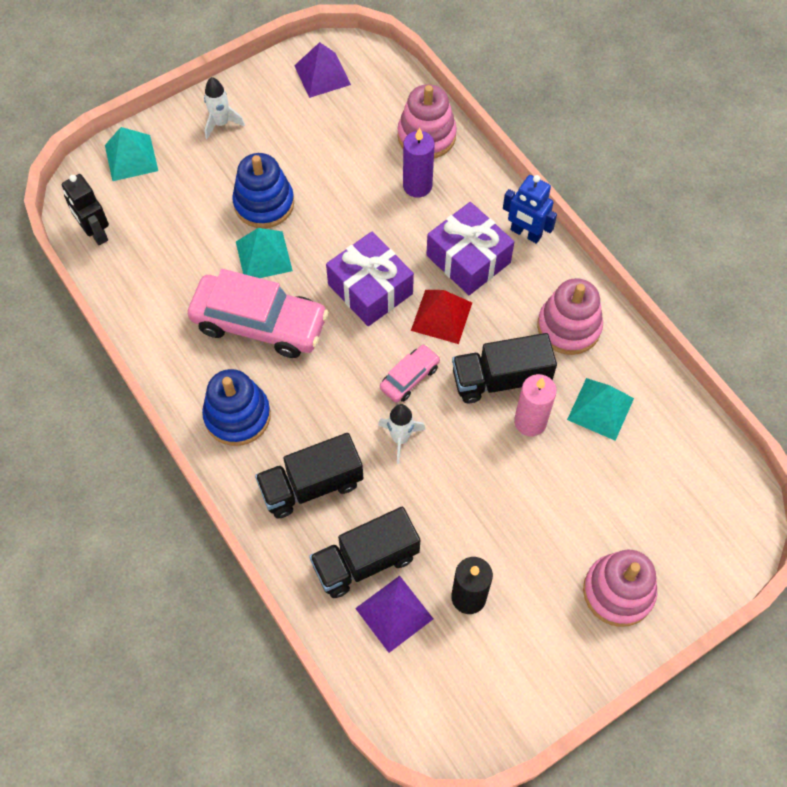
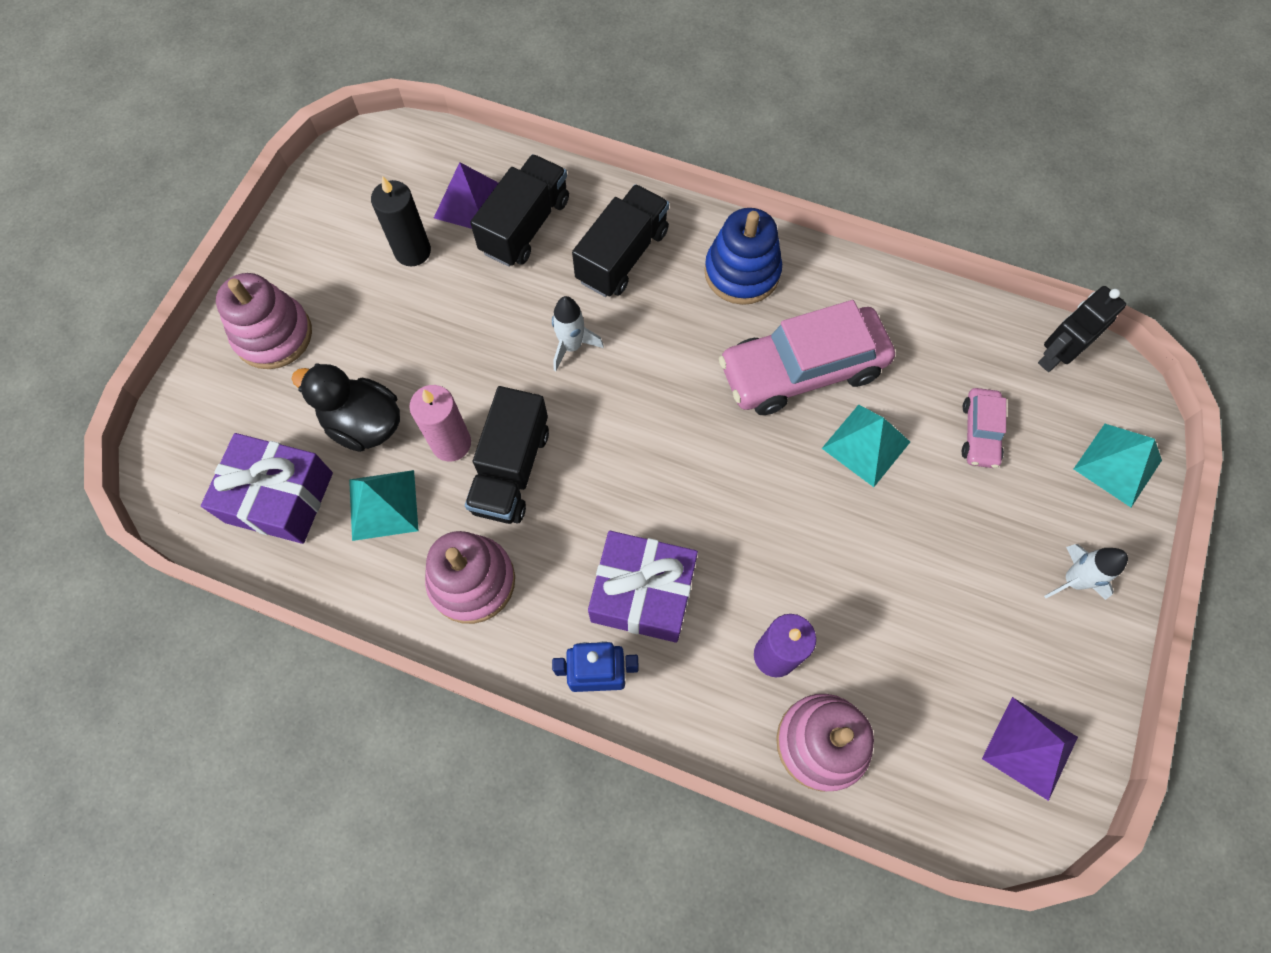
camera: 145 degrees right, 5 degrees up
(96, 233) = (1055, 356): black robot -> black robot turned 60 degrees counterclockwise
(264, 203) = (924, 507): blue stacking toy -> none
(370, 289) = (723, 482): purple gift -> purple gift (279, 497)
(409, 377) = (607, 411): pink car -> pink car (979, 433)
(441, 316) = (623, 500): red pyramid -> none
(500, 379) = (511, 469): black truck -> black truck turned 150 degrees clockwise
(584, 474) = (364, 424): none -> black duck

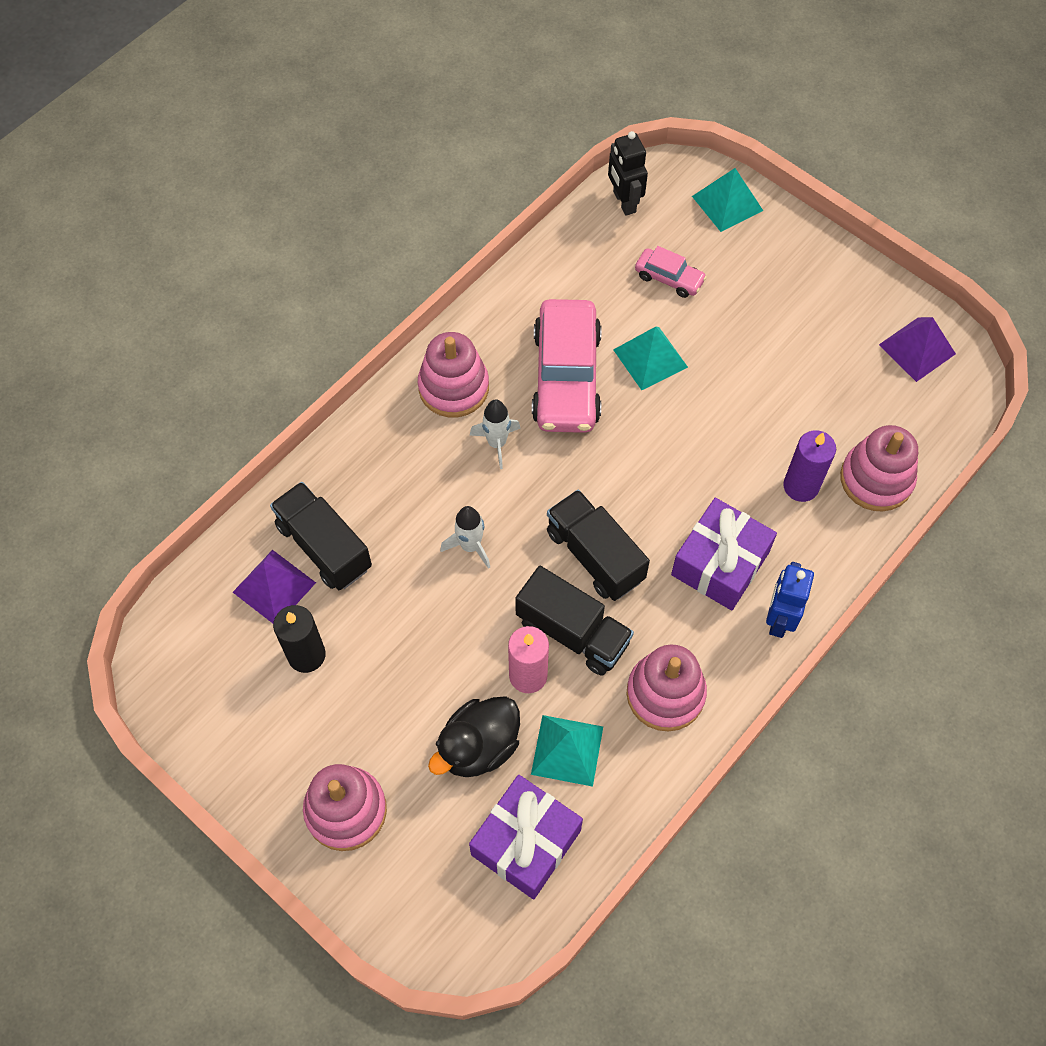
camera: 70 degrees left, 5 degrees down
(622, 256) = (394, 475): black truck -> black truck (595, 555)
(742, 272) = (453, 387): blue stacking toy -> pink stacking toy
(1072, 580) = (806, 270): white rocket -> white rocket (497, 443)

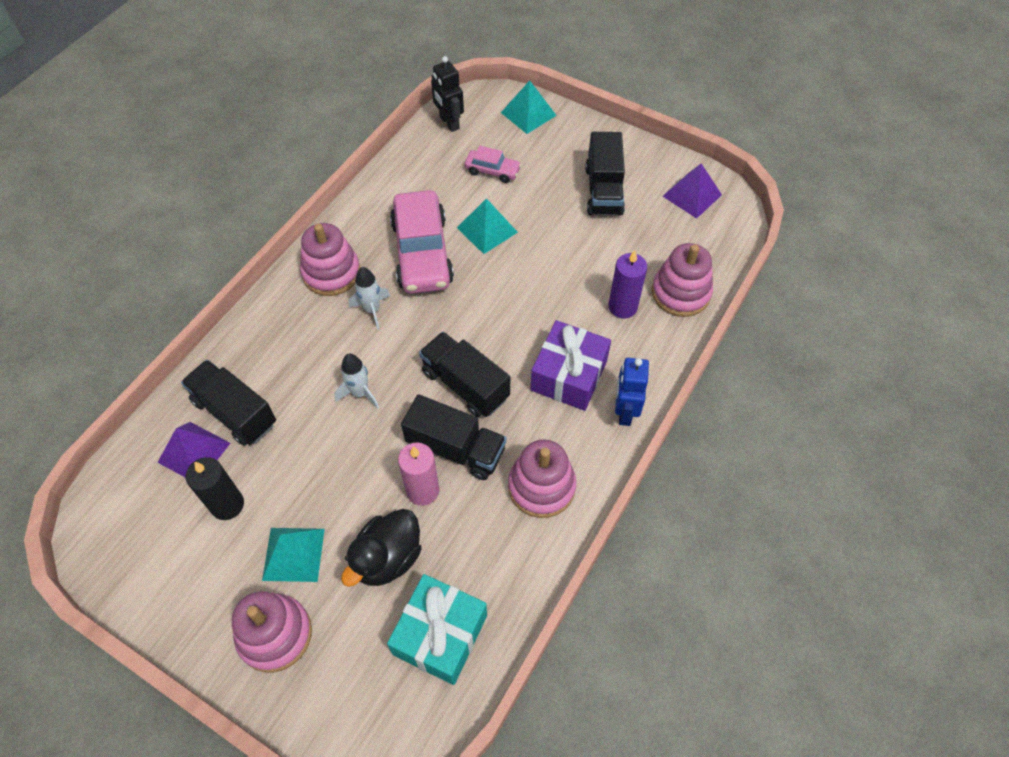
camera: 10 degrees left, 5 degrees down
(526, 842) = (440, 634): purple gift -> turquoise gift
(567, 750) = (465, 548): turquoise pyramid -> turquoise pyramid (293, 554)
(805, 326) = (603, 190): none -> black truck

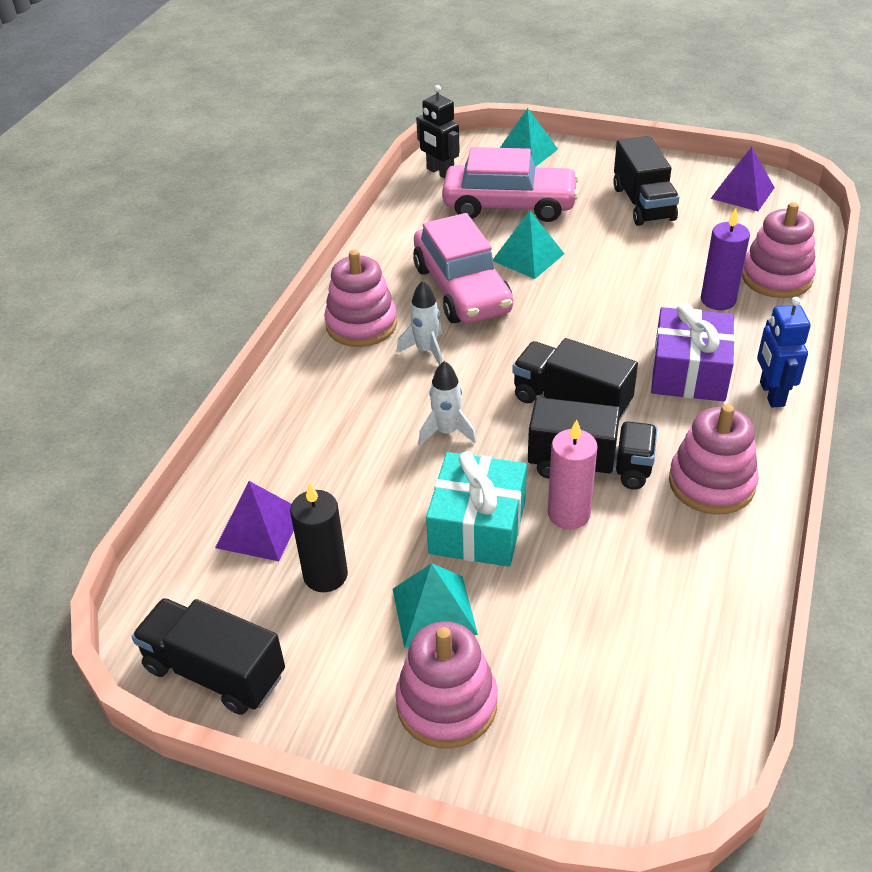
camera: 10 degrees left, 15 degrees down
(235, 412) = (297, 478): black truck -> black truck (215, 671)
(387, 558) = (557, 592): black duck -> none
(440, 634) = (661, 659): turquoise gift -> turquoise gift (477, 526)
(492, 171) = (509, 205): pink car -> pink car, size x2.05

